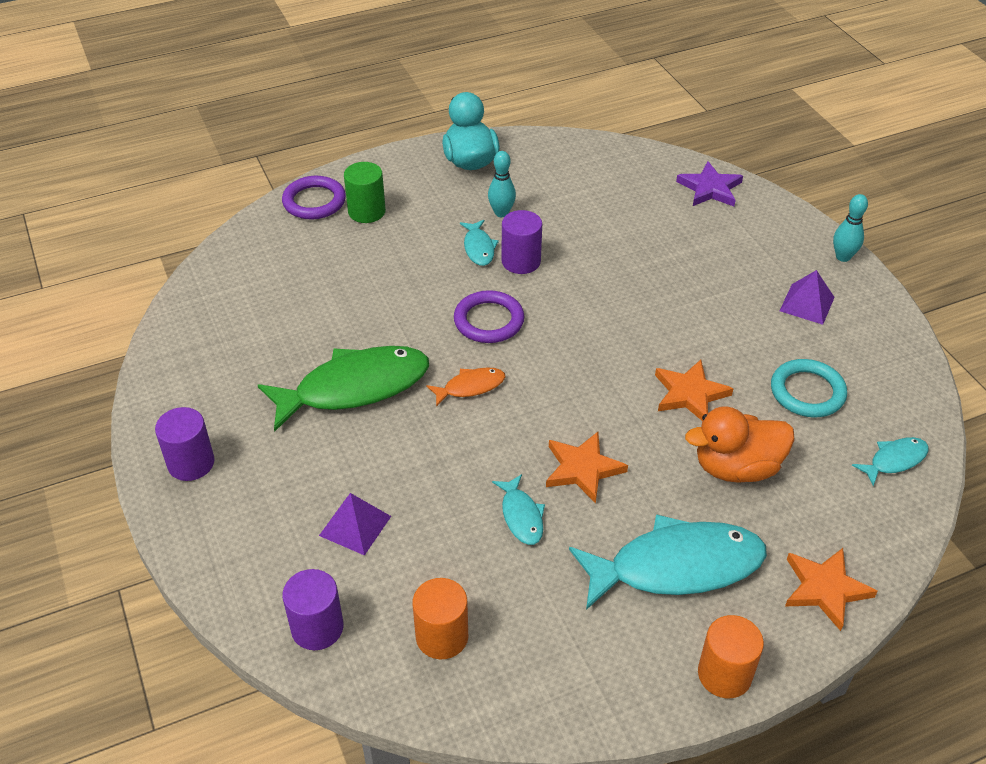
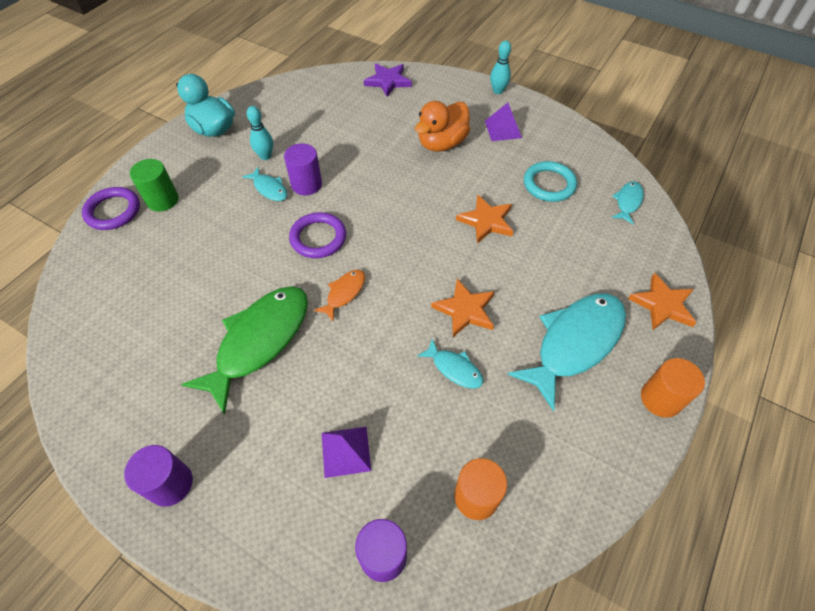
camera: 35 degrees left, 10 degrees up
(736, 467) = (552, 255): orange duck -> orange duck (442, 143)

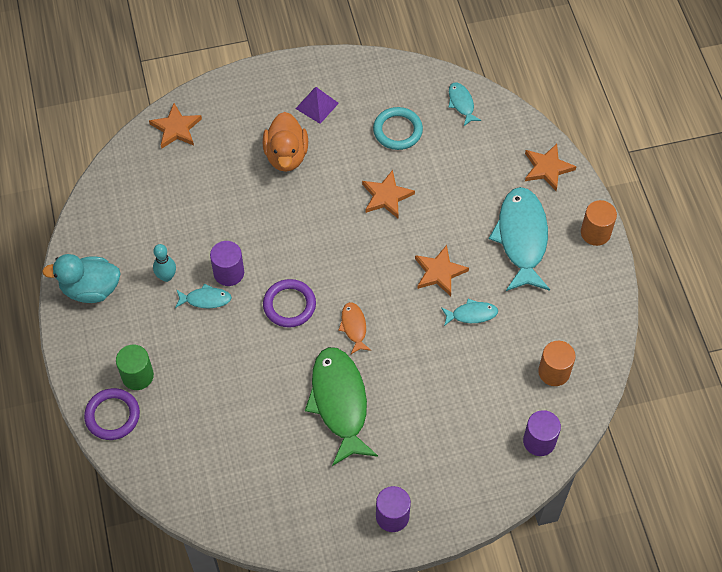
camera: 45 degrees left, 5 degrees up
(345, 451) = (464, 413): purple pyramid -> none
(388, 81) = (176, 128): purple star -> orange star
(498, 91) = (274, 70): turquoise bowling pin -> none

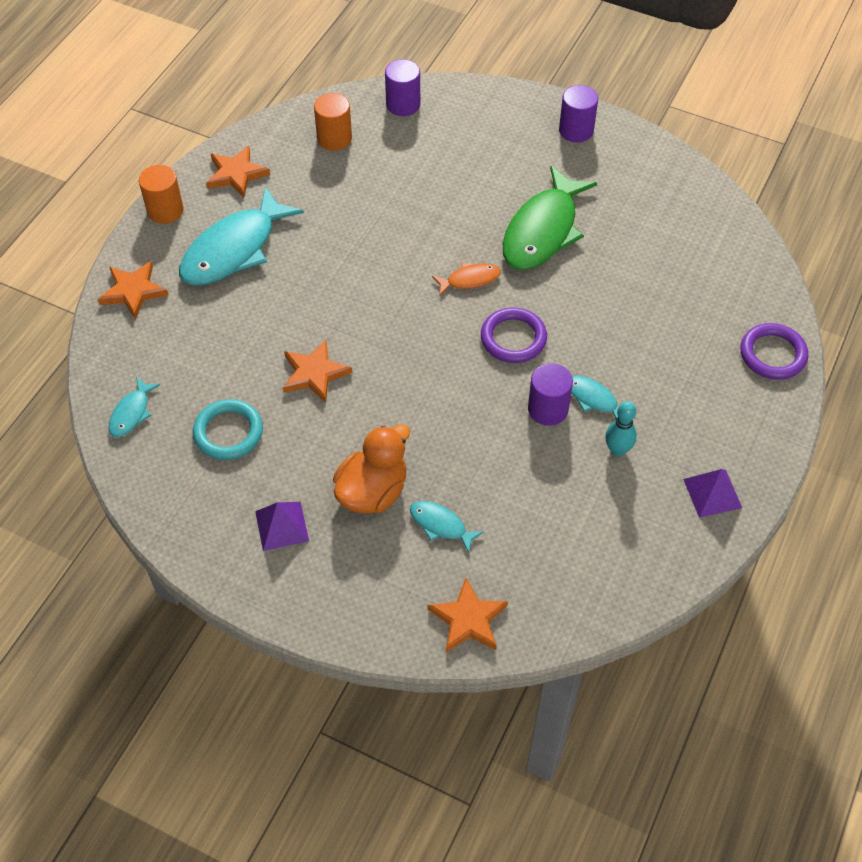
camera: 140 degrees left, 5 degrees down
(90, 289) = (712, 493): turquoise duck -> purple pyramid
(137, 376) = (721, 373): green cylinder -> none
(354, 327) = (470, 280): orange fish -> orange fish turned 135 degrees counterclockwise
(439, 272) = (341, 272): orange star -> orange star (236, 174)
(471, 314) = (352, 221): turquoise fish -> turquoise fish (441, 525)

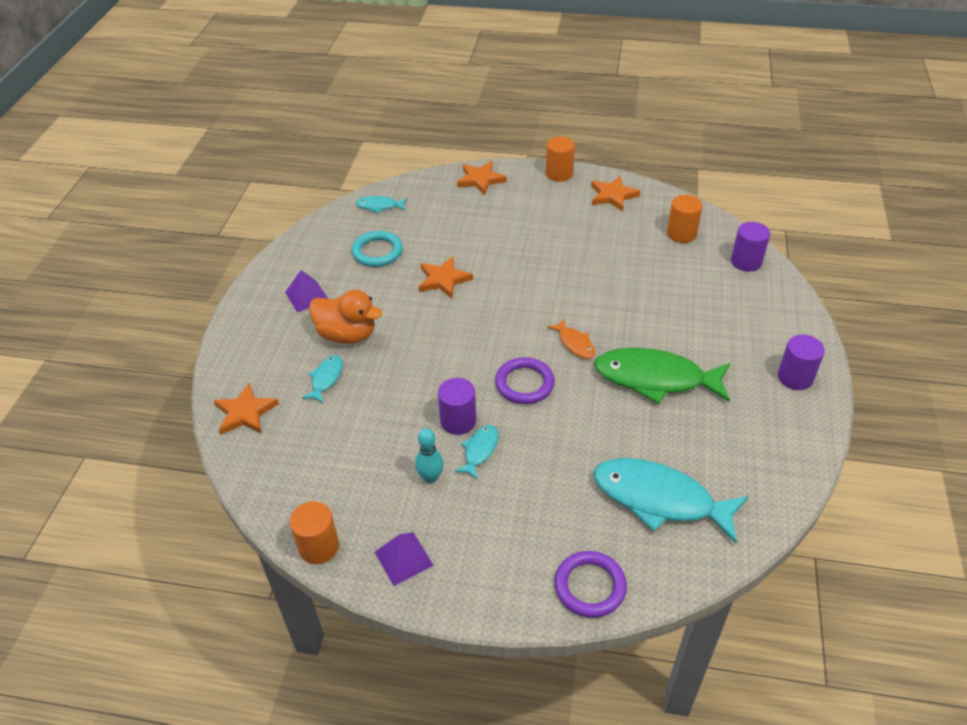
camera: 75 degrees right, 10 degrees down
(234, 249) = (540, 213): turquoise fish -> turquoise fish (660, 499)
(682, 566) = (319, 546): none -> orange cylinder

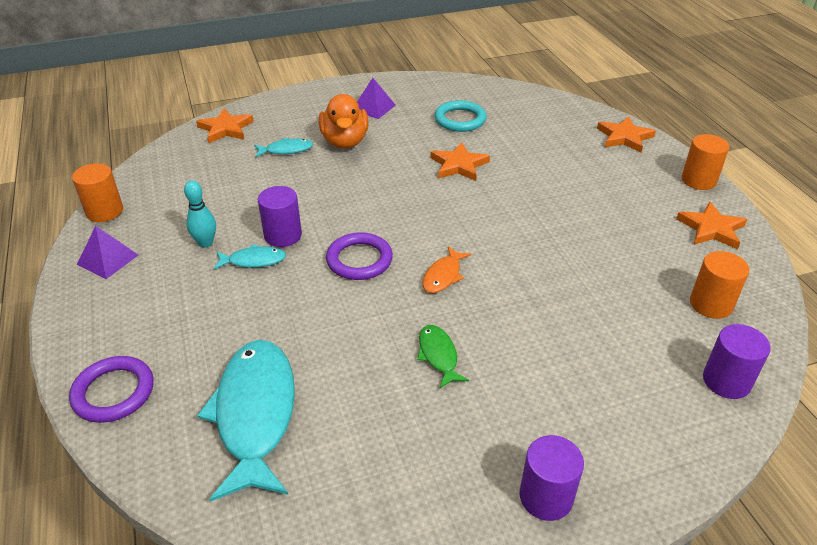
camera: 60 degrees right, 5 degrees down
(379, 206) = (520, 100): turquoise fish -> none
(655, 378) = (438, 355): green fish -> green fish, size x0.47

